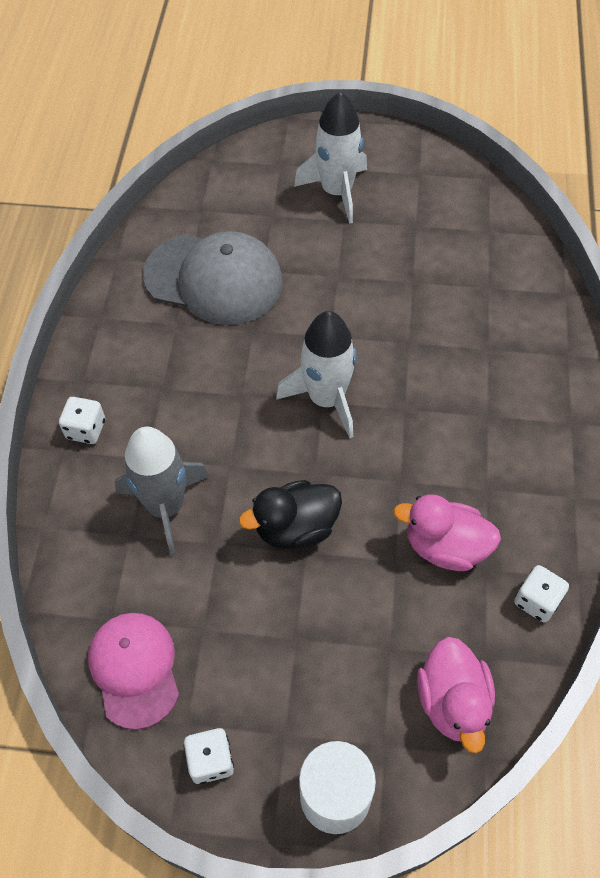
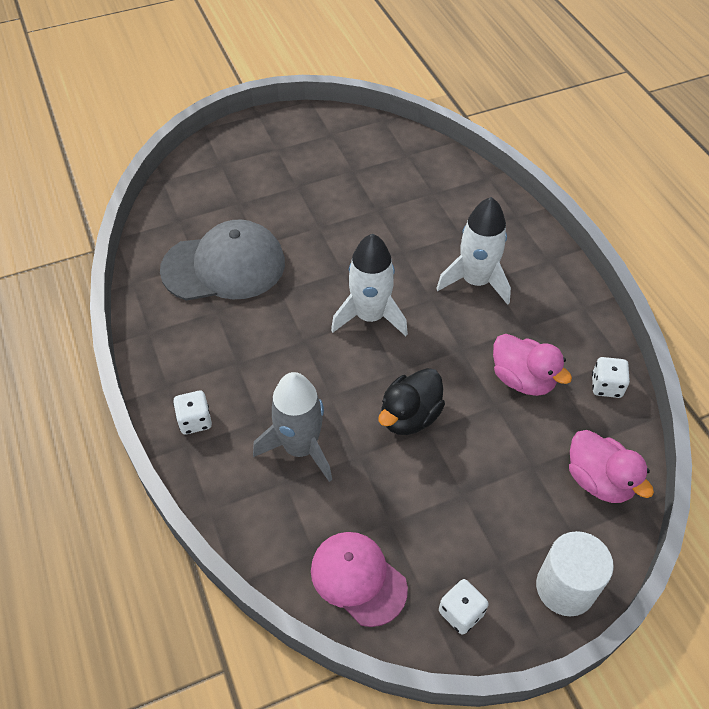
camera: 30 degrees left, 5 degrees down
(337, 192) = (278, 168): white rocket -> white rocket (476, 281)
(445, 546) = (522, 379): pink duck -> pink duck turned 120 degrees counterclockwise

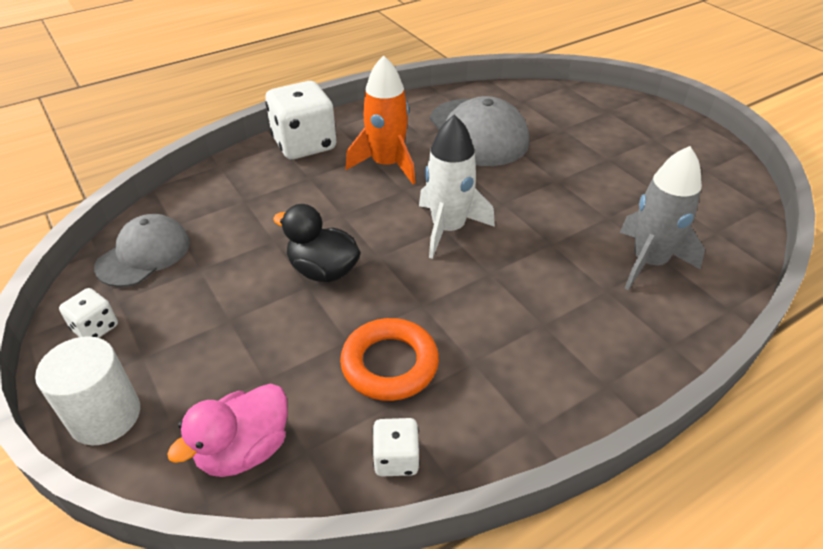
camera: 80 degrees right, 10 degrees down
(195, 421) = (304, 144): white dice -> white dice, size x2.04
(258, 349) = (387, 165): none -> orange rocket
(300, 448) = (281, 203): grey rocket -> grey rocket (648, 262)
(358, 578) = (144, 254): pink cap -> grey cap
(476, 281) = (533, 310): white rocket -> none
(522, 379) = (390, 364): pink duck -> orange ring

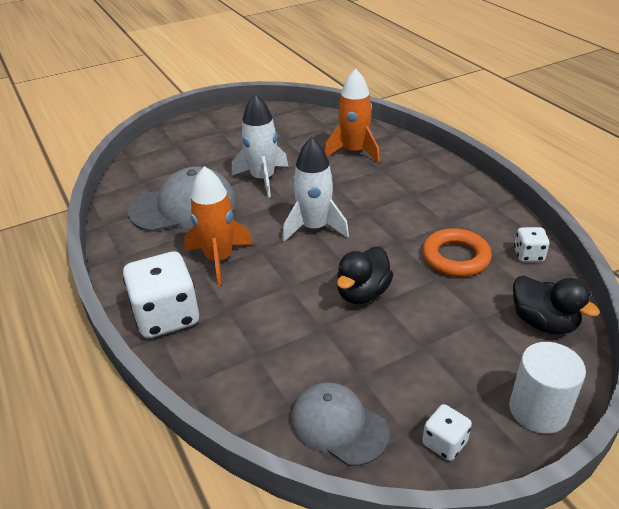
camera: 85 degrees left, 5 degrees down
(244, 450) = (543, 322): pink duck -> black duck
(548, 181) = (262, 179): none -> white rocket
(648, 262) = (354, 151): grey rocket -> orange rocket

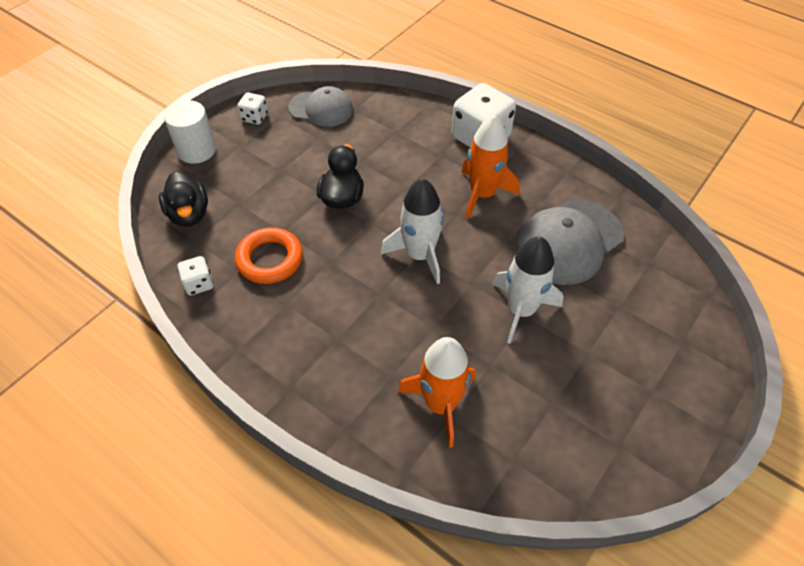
camera: 155 degrees right, 15 degrees up
(543, 322) = (189, 214): black duck -> black duck turned 135 degrees counterclockwise

